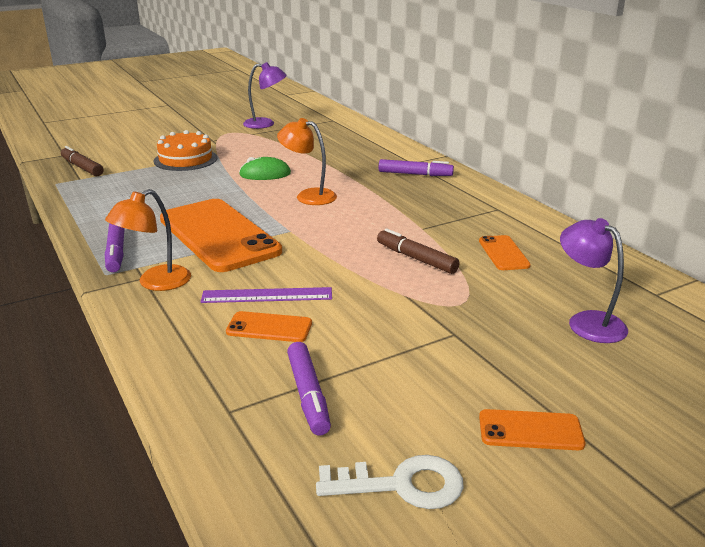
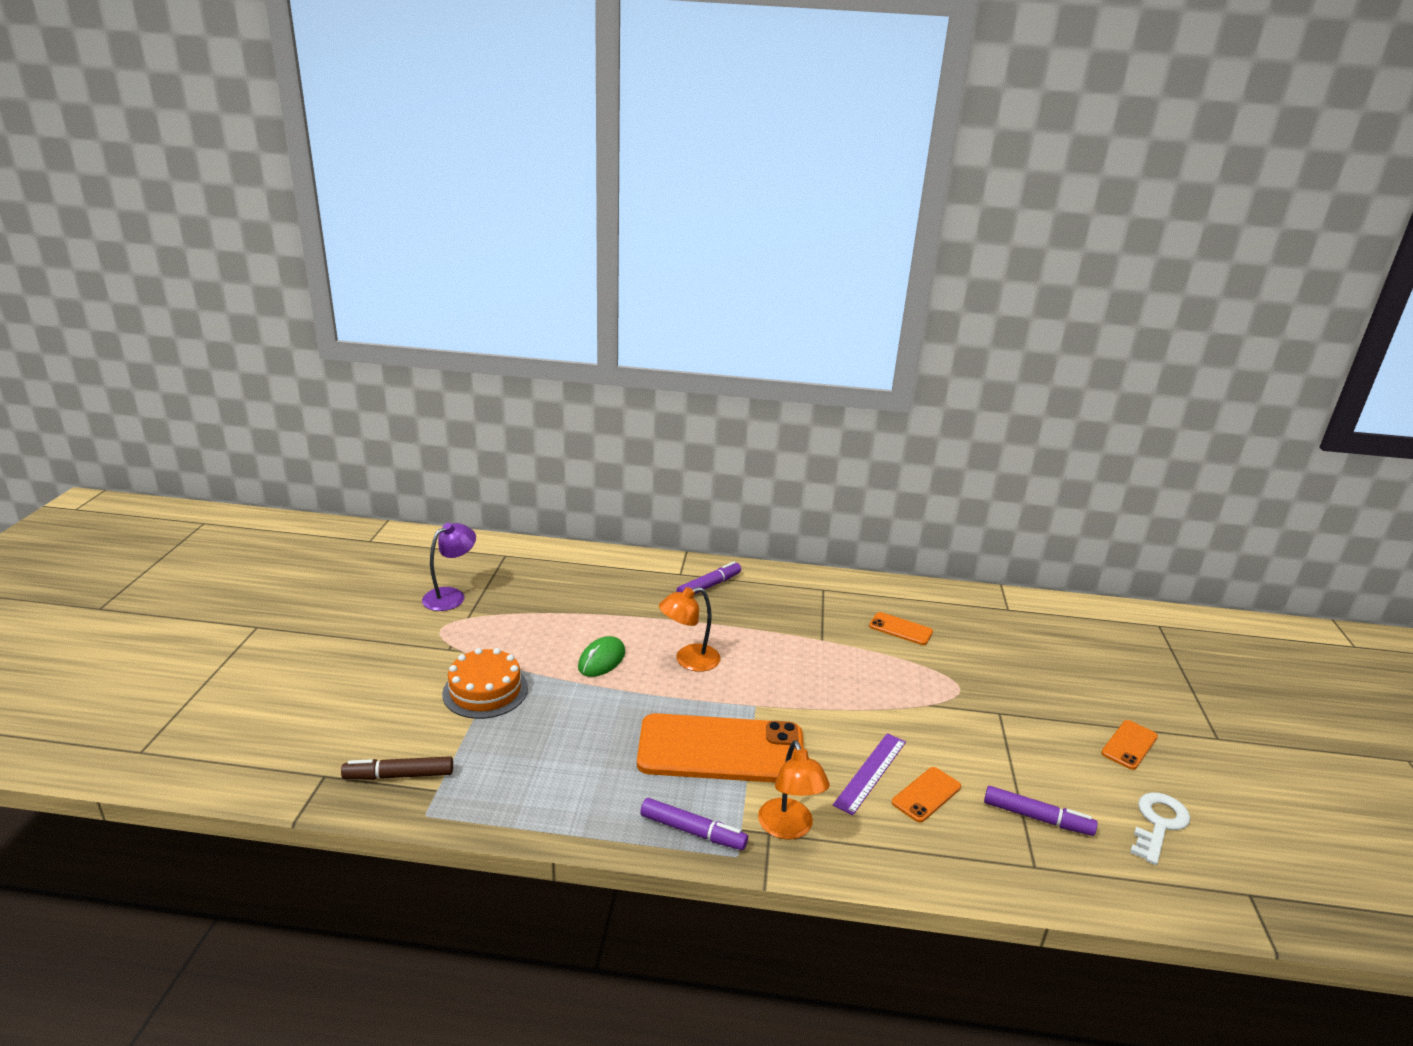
camera: 55 degrees left, 0 degrees up
(416, 259) = (873, 670): brown marker -> none
(587, 321) = (1023, 653): purple lamp -> none

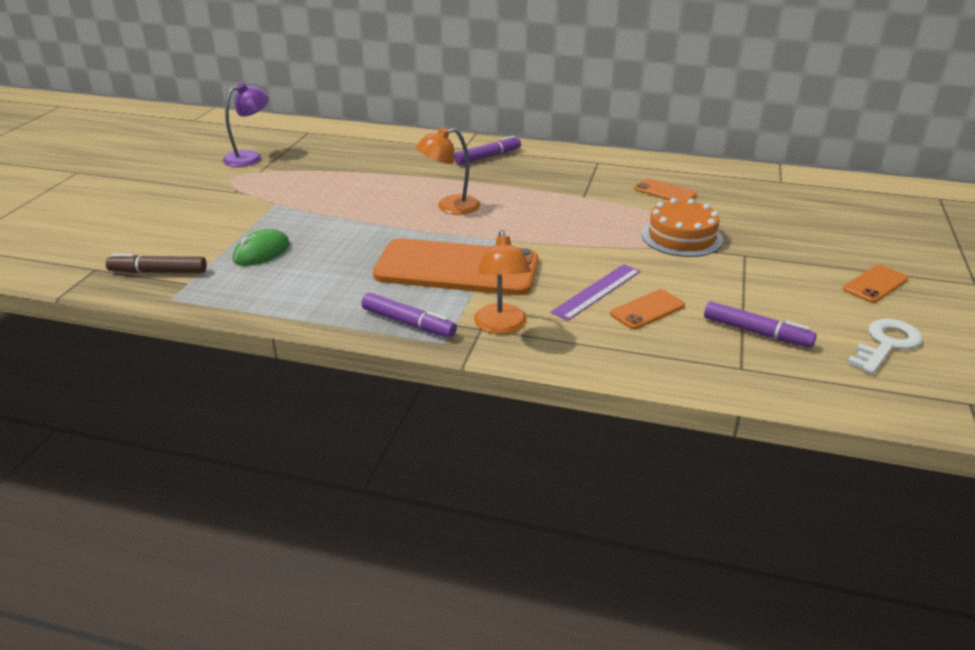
camera: 10 degrees right, 5 degrees up
(485, 690) = (255, 220): orange cake -> orange cake (681, 237)
(601, 660) = (368, 203): green mouse -> green mouse (261, 252)

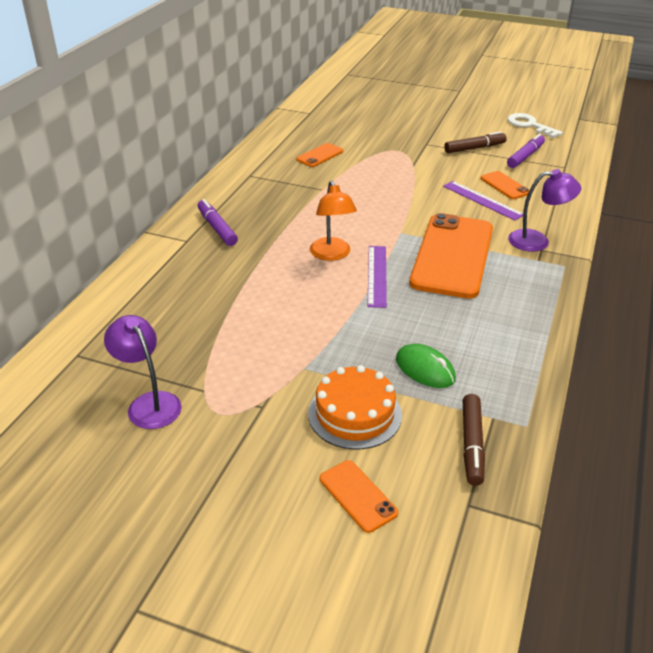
camera: 85 degrees left, 5 degrees up
(408, 323) = (541, 281): purple marker -> none
(414, 229) = (377, 275): none -> purple ruler
(501, 326) = (537, 241): orange lamp -> purple lamp
(681, 237) = (399, 160): orange cake -> orange cake (354, 414)
(755, 290) = (474, 148): none -> brown marker
(875, 284) = (463, 114): orange phone -> orange phone (357, 496)

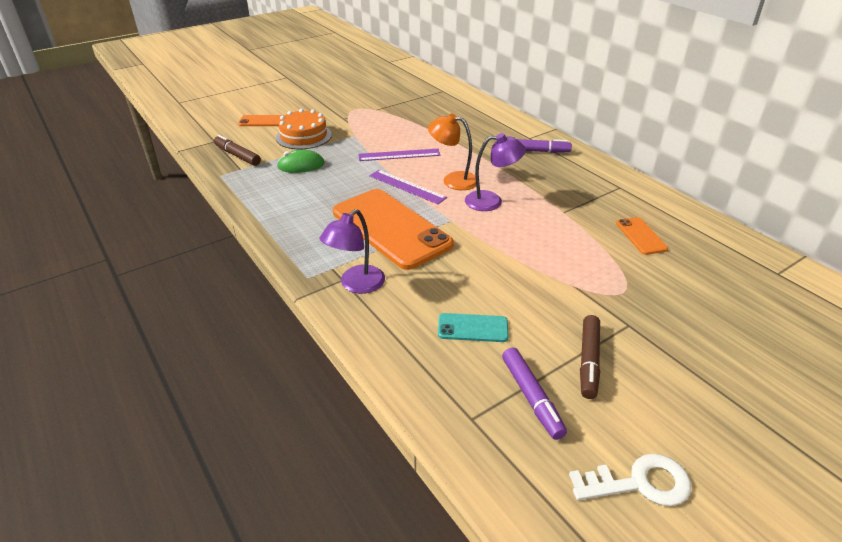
camera: 125 degrees right, 0 degrees up
(149, 403) = (384, 97): purple lamp -> purple lamp (491, 201)
(482, 200) = (458, 293): purple ruler -> purple ruler (399, 155)
(504, 185) = (473, 328): orange phone -> turquoise phone

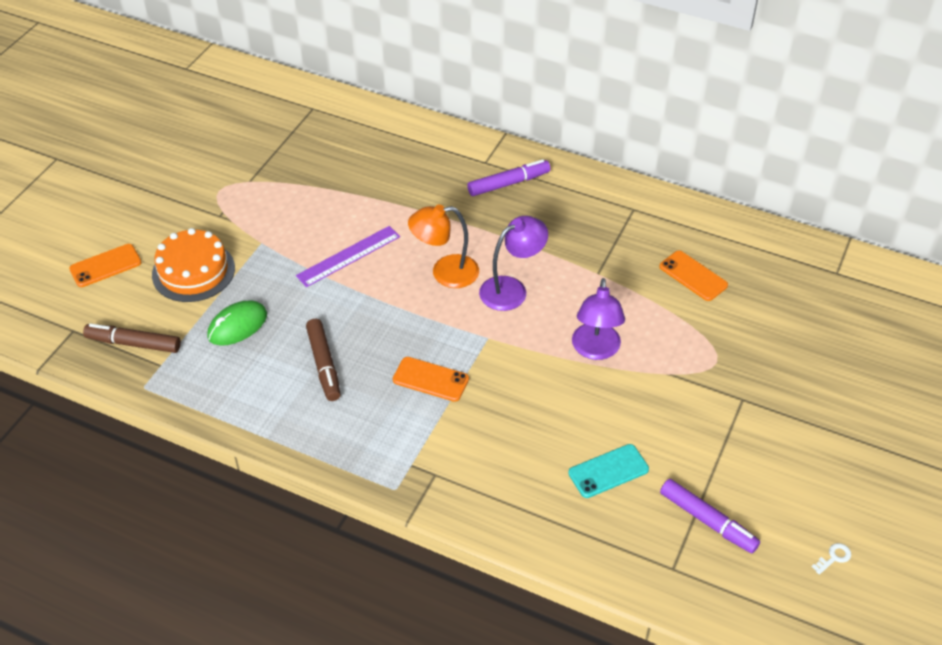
camera: 30 degrees left, 10 degrees up
(356, 285) = (455, 474): purple lamp -> purple lamp (595, 350)
(391, 228) = (430, 379): orange phone -> orange phone, size x0.44
(407, 187) = (399, 307): purple ruler -> none
(588, 361) = (731, 458): brown marker -> brown marker (324, 364)
(639, 483) = (834, 557): white key -> white key, size x0.43

